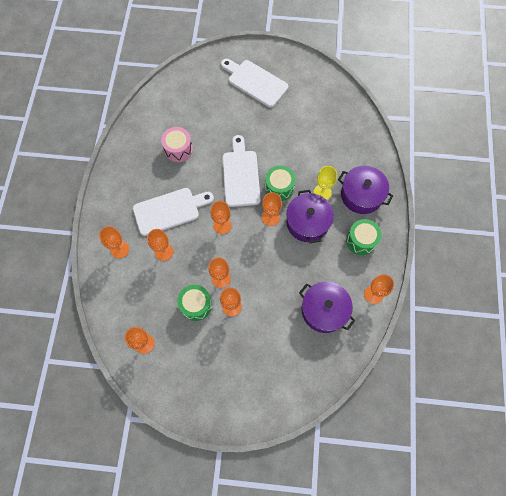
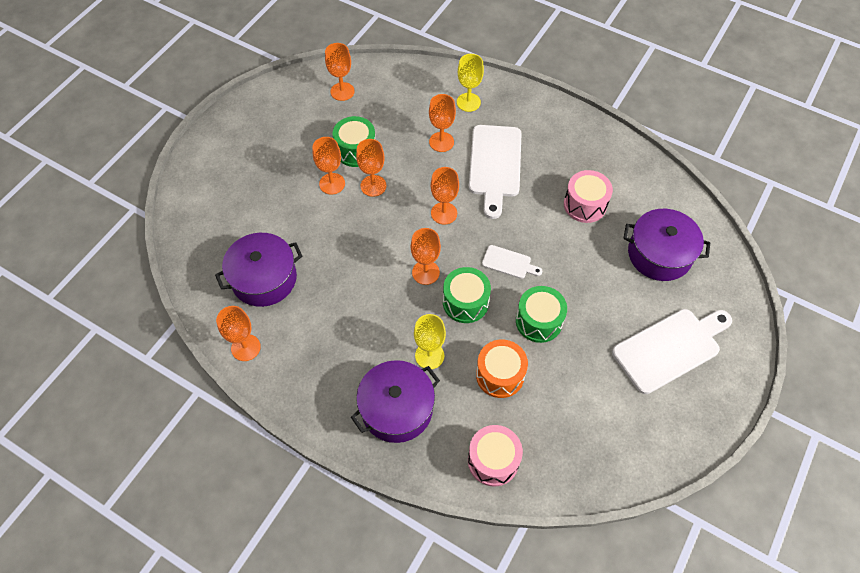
camera: 115 degrees right, 10 degrees down
(119, 249) = (468, 102): orange goblet -> yellow goblet
(241, 175) = (509, 263): white cutting board -> white cutting board, size x0.49
(307, 222) = (393, 314): purple pot -> purple pot (659, 254)
(314, 153) = (500, 375): none -> orange drum
(361, 139) = (493, 460): none -> pink drum
(361, 240) = (328, 371): green drum -> green drum (539, 321)

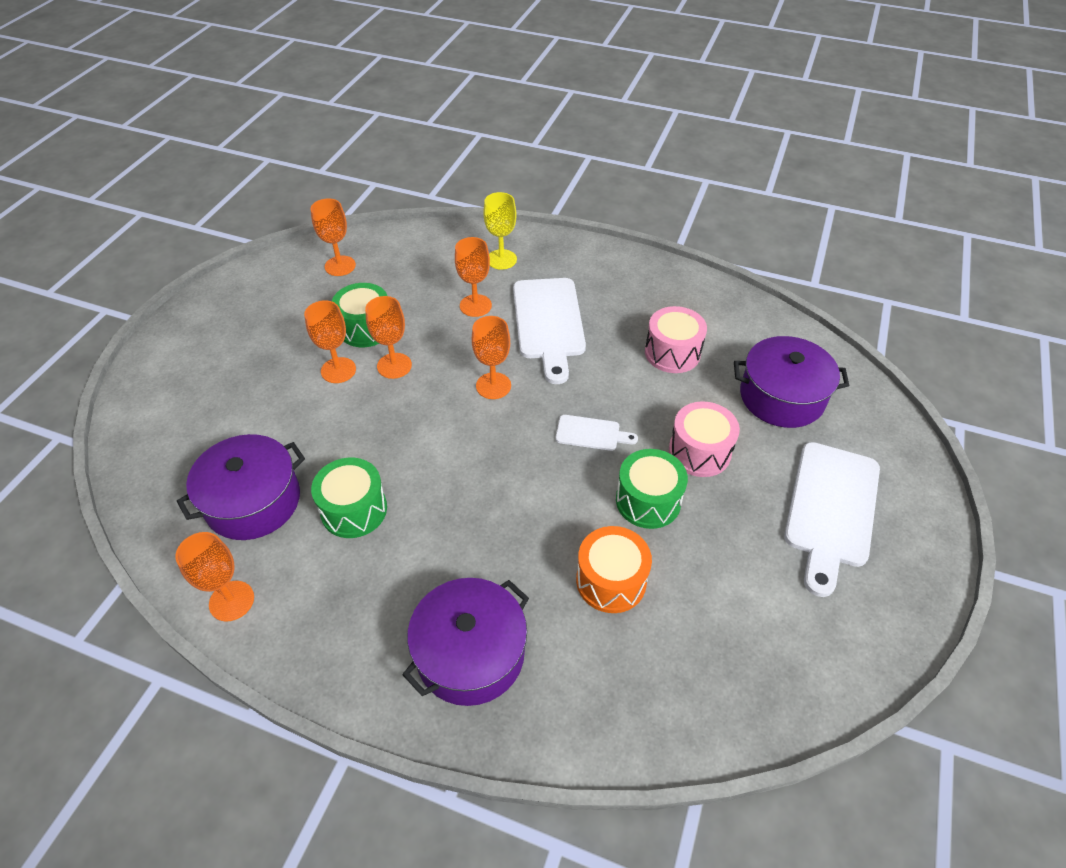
camera: 10 degrees left, 10 degrees down
(425, 272) = (481, 461): orange goblet -> none
(429, 355) = (506, 570): yellow goblet -> none
(465, 302) = (543, 491): green drum -> green drum (354, 510)
(493, 460) = (628, 707): pink drum -> pink drum (699, 452)
(670, 348) = (831, 509): white cutting board -> white cutting board turned 150 degrees clockwise

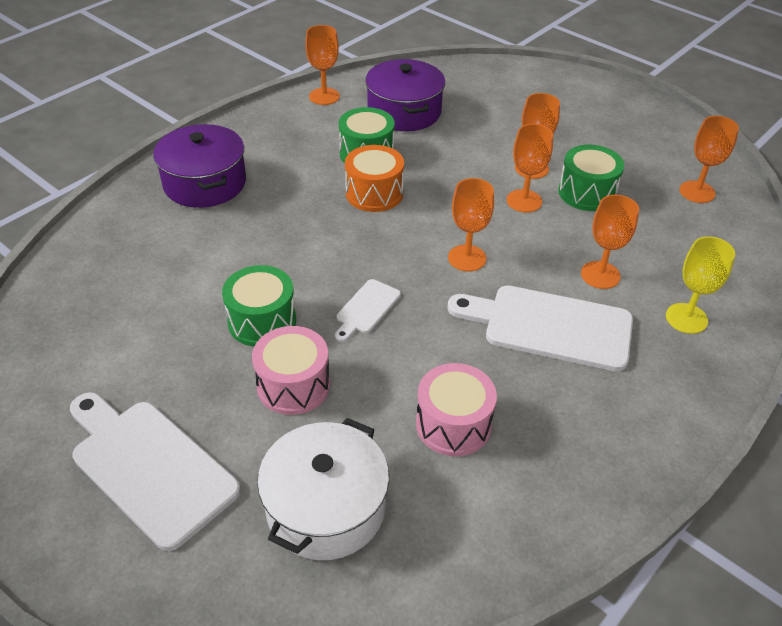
camera: 110 degrees right, 5 degrees down
(611, 580) = (203, 269): orange drum -> orange drum (374, 193)
(781, 397) = (326, 507): purple pot -> white pot

